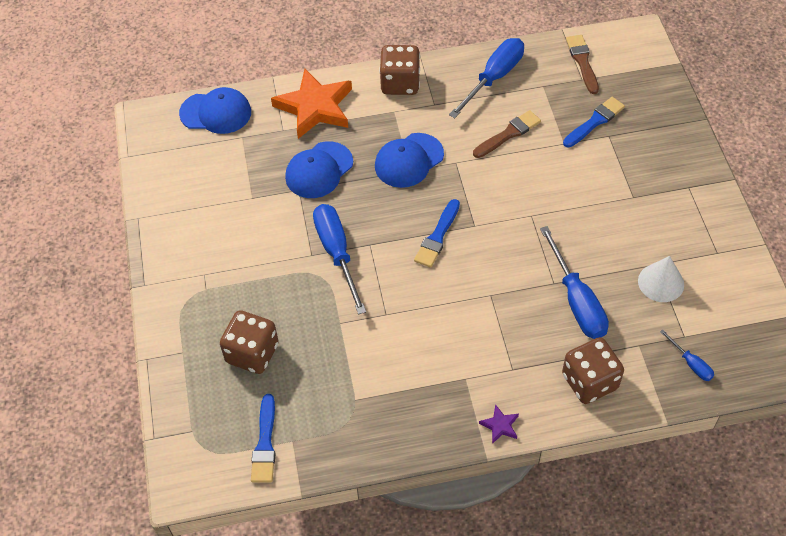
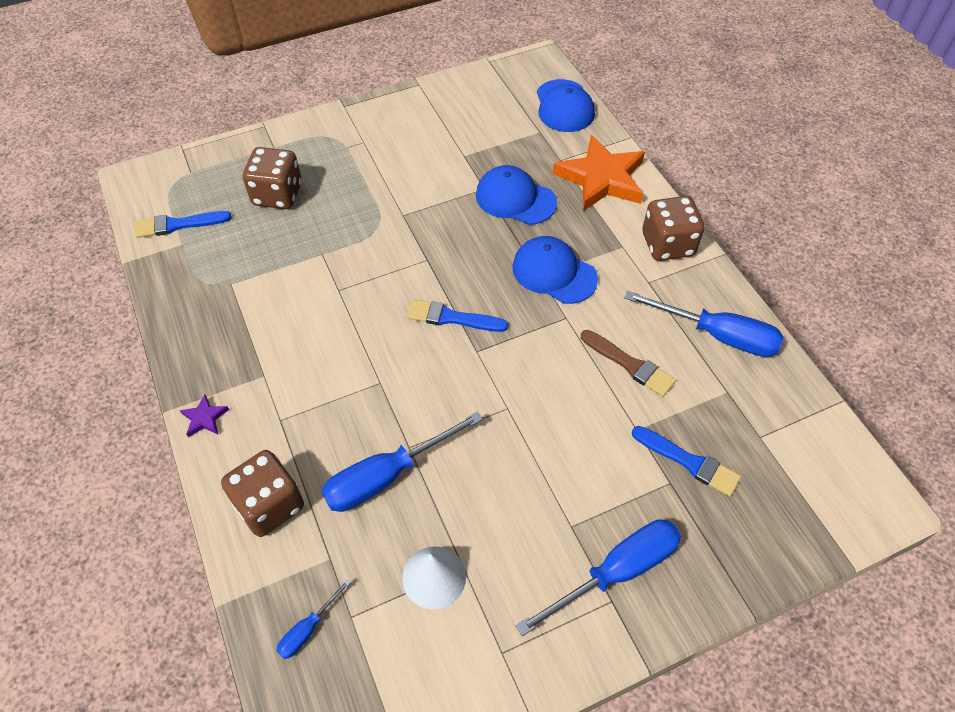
camera: 75 degrees right, 0 degrees up
(337, 253) = (409, 234): blue screwdriver -> blue screwdriver (616, 572)
(582, 62) = (793, 433): brown brush -> none

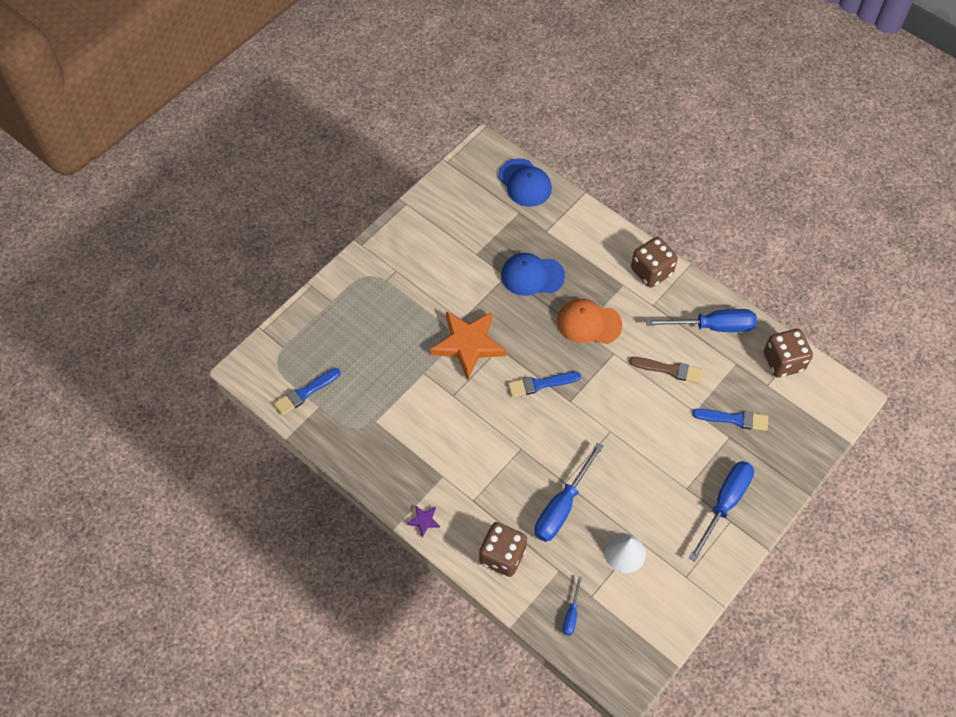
camera: 25 degrees left, 5 degrees up
(277, 195) = (361, 339): brown dice -> brown dice (783, 361)
(554, 273) = (588, 323): blue cap -> orange cap
(601, 178) = (582, 235): orange star -> orange star (468, 344)

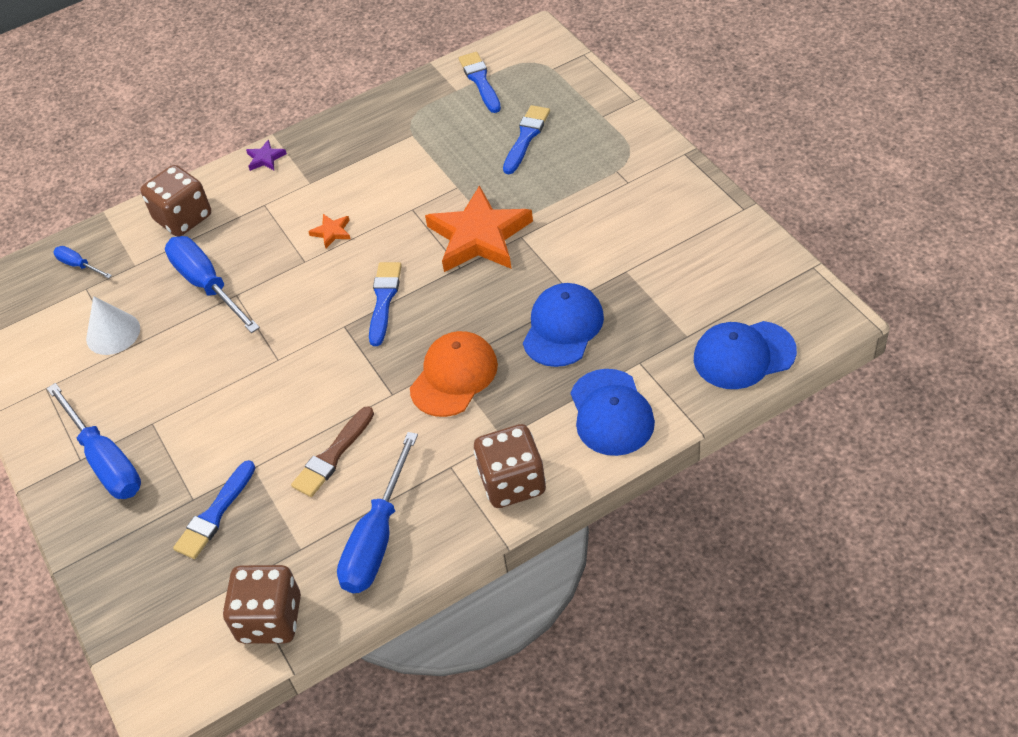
camera: 115 degrees right, 10 degrees down
(363, 343) = (526, 137): none -> blue brush
(489, 441) = (331, 232): none -> orange star
(587, 236) = (611, 413): none -> blue cap

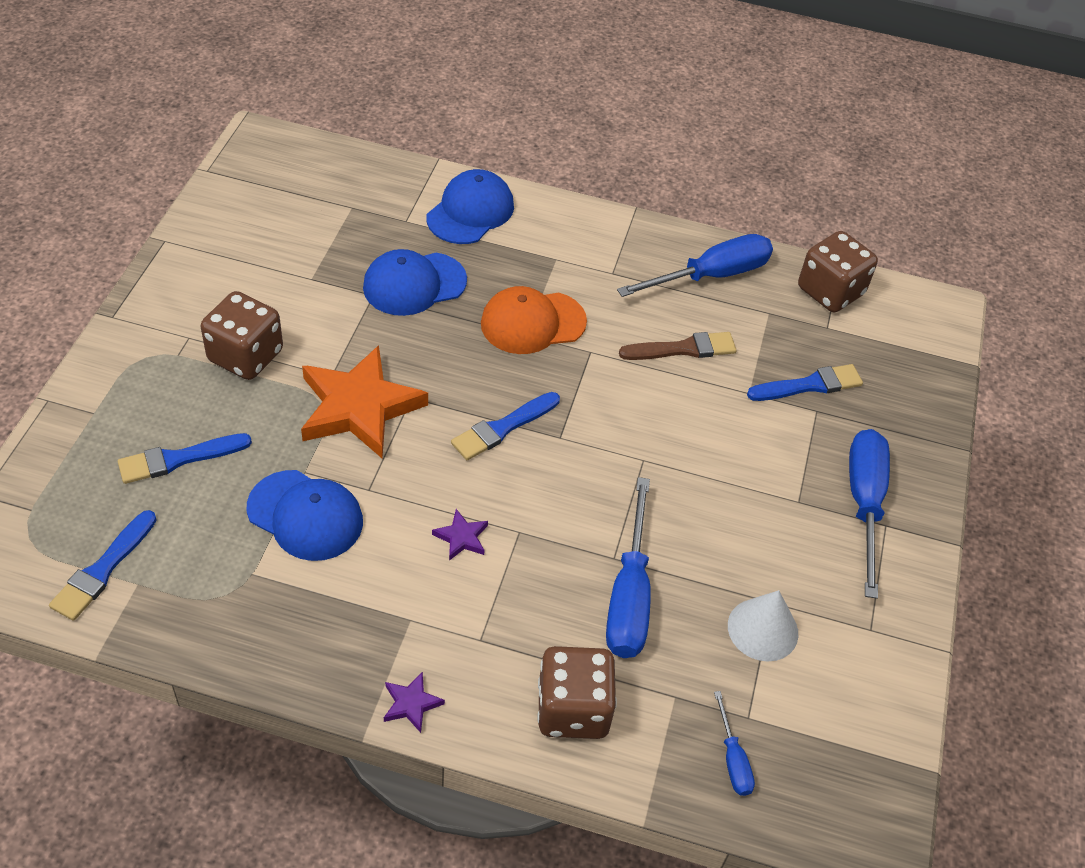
camera: 145 degrees left, 0 degrees up
(331, 232) = (461, 537): orange star -> purple star
(512, 482) = (587, 231): brown dice -> brown dice (245, 356)
(743, 355) = (342, 168): blue cap -> blue cap (305, 515)

